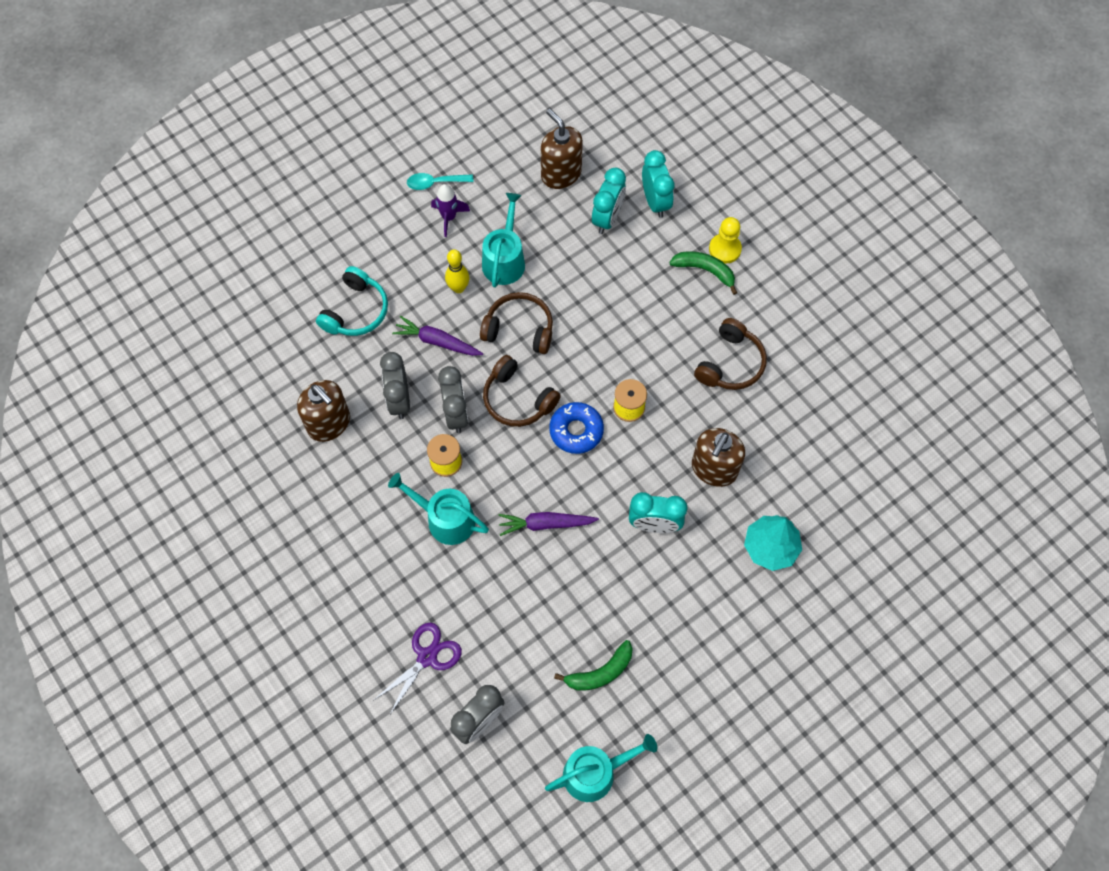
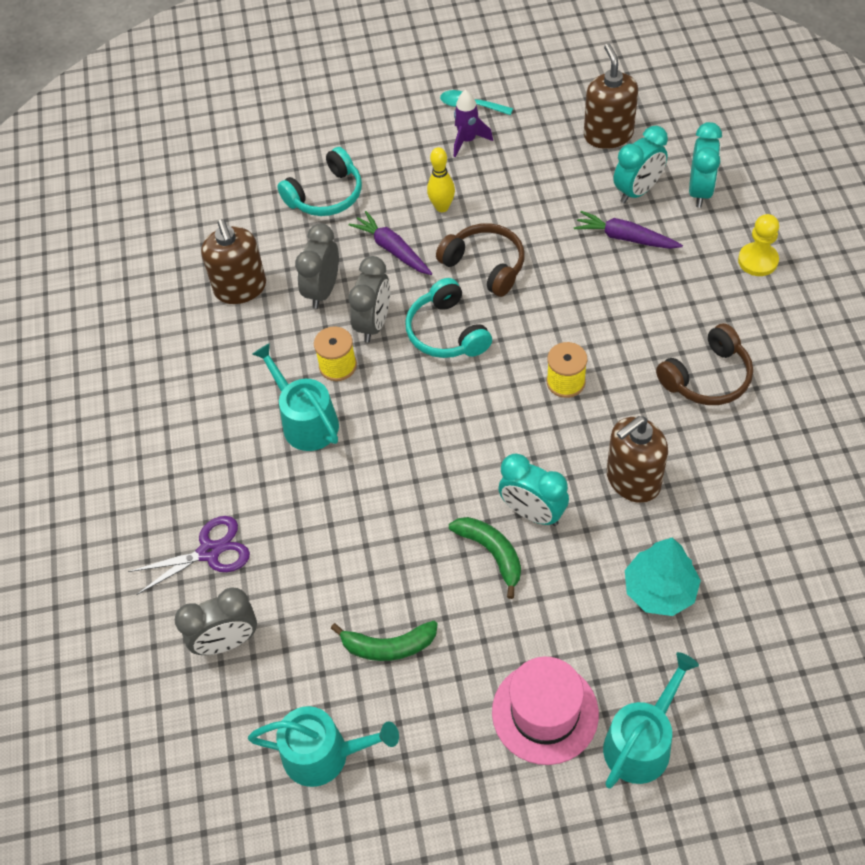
camera: 30 degrees right, 10 degrees down
(504, 260) = (504, 196): turquoise watering can -> turquoise watering can (641, 742)
(518, 399) = (447, 332): brown headphones -> turquoise headphones
(546, 524) = (410, 466): purple carrot -> purple carrot (625, 238)
(576, 431) = (494, 385): blue donut -> none
(705, 270) = (723, 274): green banana -> green banana (491, 553)
(733, 673) = (545, 712): none -> pink hat

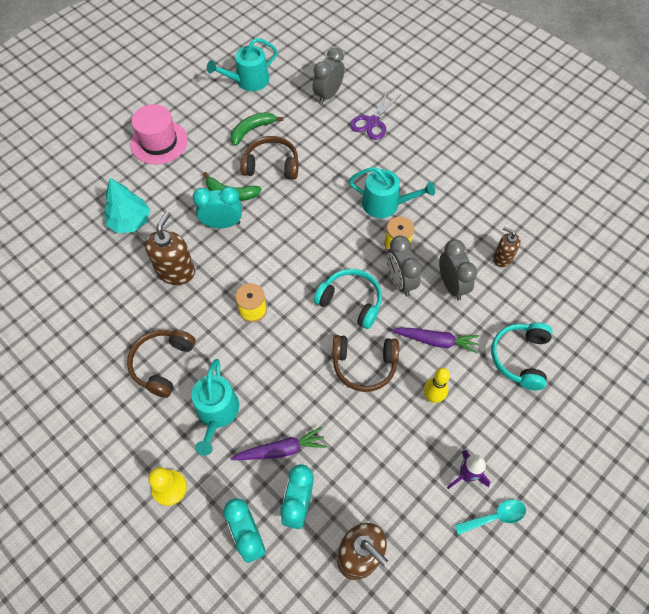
camera: 140 degrees right, 5 degrees up
(240, 288) = (502, 258): brown soap dispenser -> brown soap dispenser, size x0.60
(405, 565) = (271, 165): none -> brown headphones
(641, 742) = (106, 153): turquoise watering can -> turquoise watering can (217, 413)

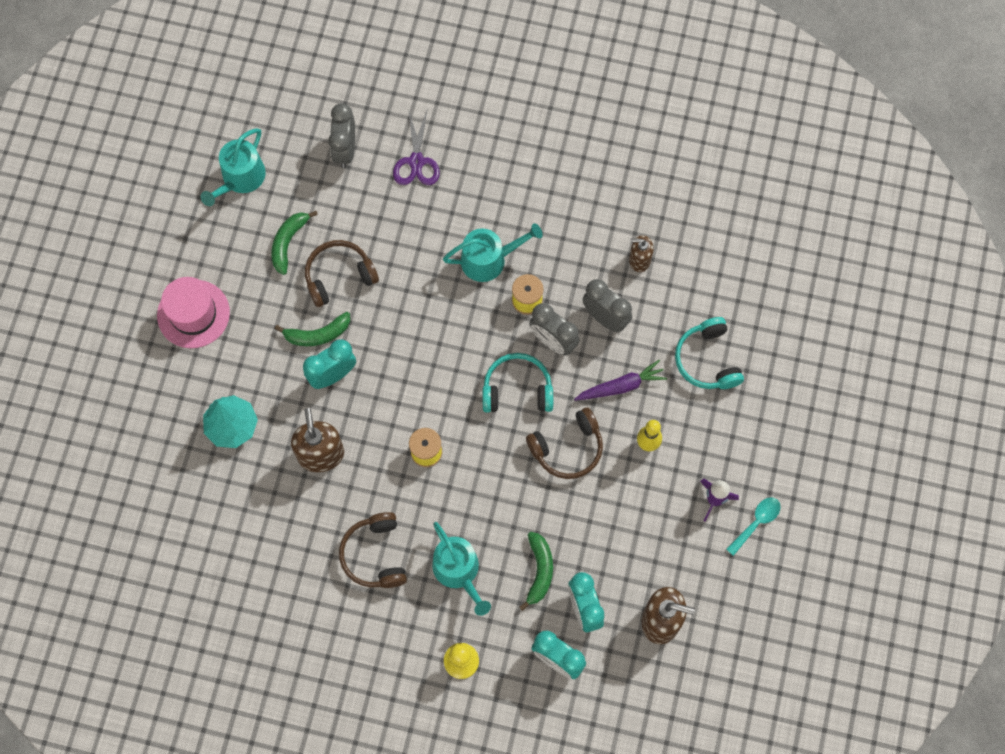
camera: 30 degrees left, 10 degrees up
(281, 450) = (539, 571): purple carrot -> green banana

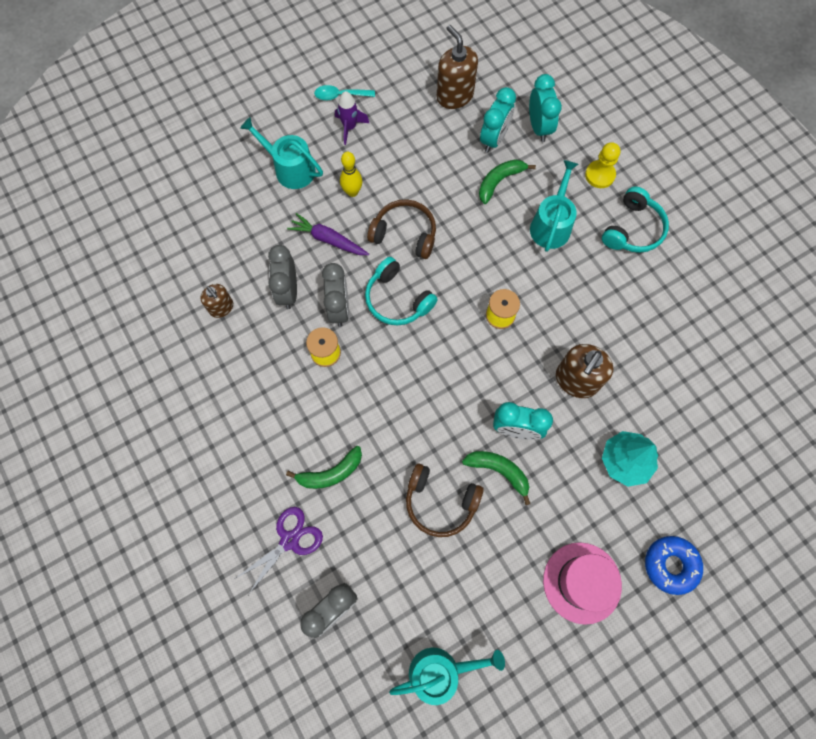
camera: 135 degrees left, 0 degrees up
(140, 381) = (670, 565): none -> blue donut
(288, 243) = (453, 570): green banana -> green banana (331, 473)
(375, 555) = (598, 281): brown headphones -> none
(489, 259) = (320, 407): turquoise watering can -> turquoise watering can (290, 169)
(707, 360) = (257, 206): turquoise headphones -> turquoise headphones (632, 229)

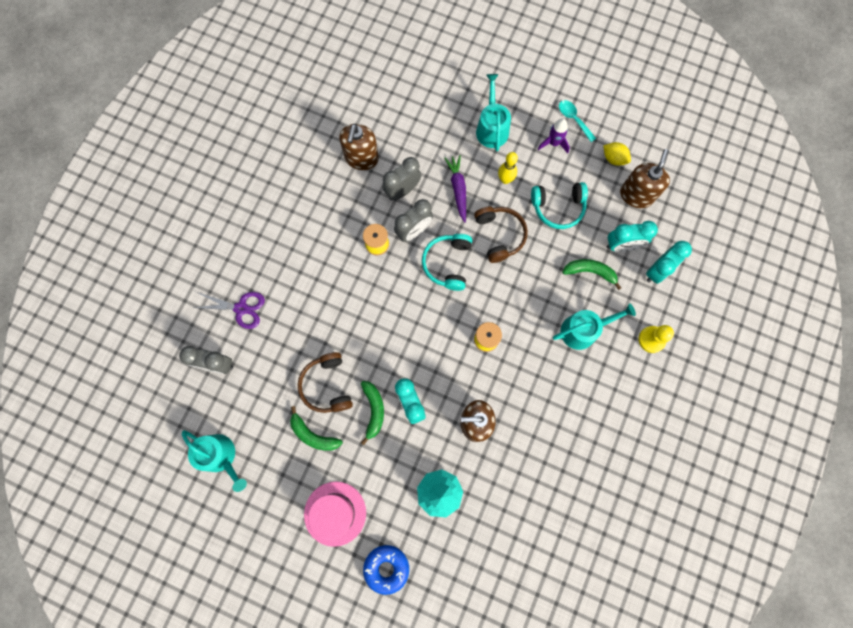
camera: 55 degrees right, 5 degrees up
(221, 307) = (361, 158): brown soap dispenser -> brown soap dispenser, size x1.67
(331, 473) = (300, 303): green banana -> green banana (313, 435)
(405, 90) = (613, 158): none -> yellow lemon
(632, 229) = (624, 391): turquoise headphones -> turquoise headphones (558, 207)

